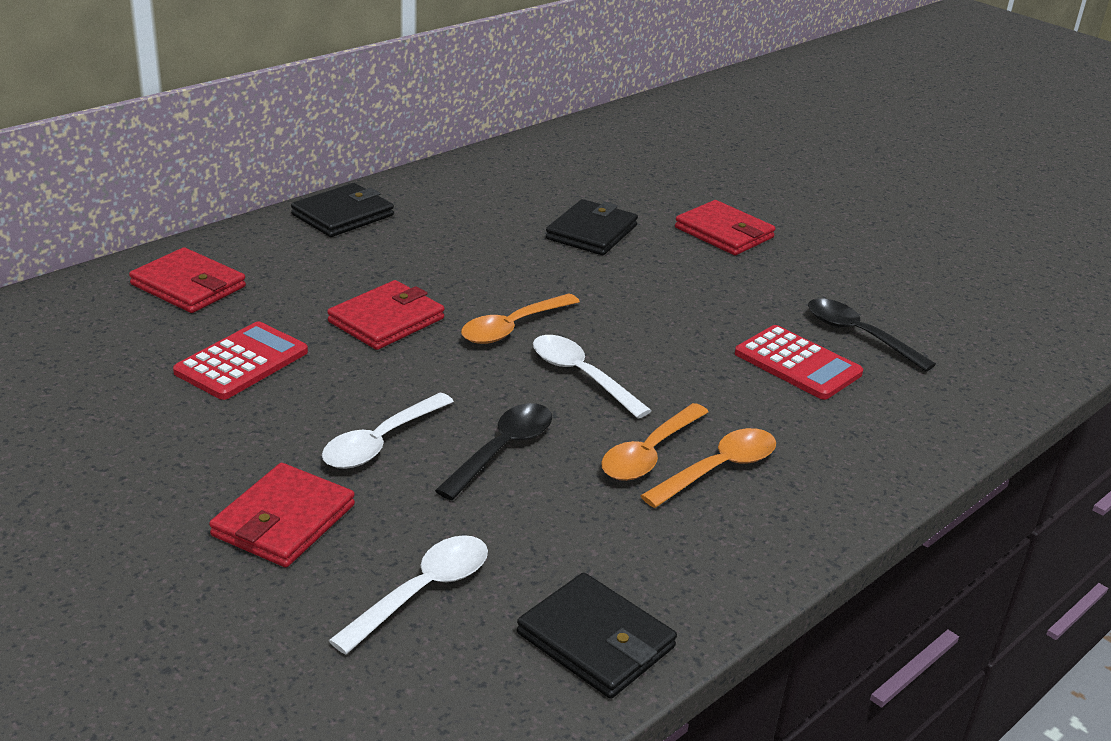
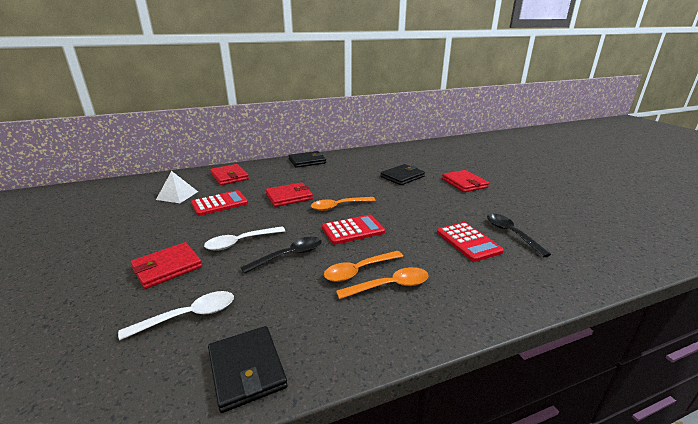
camera: 25 degrees right, 5 degrees down
(110, 357) = (177, 195): none -> white pyramid
(581, 376) = (353, 230): white spoon -> red calculator

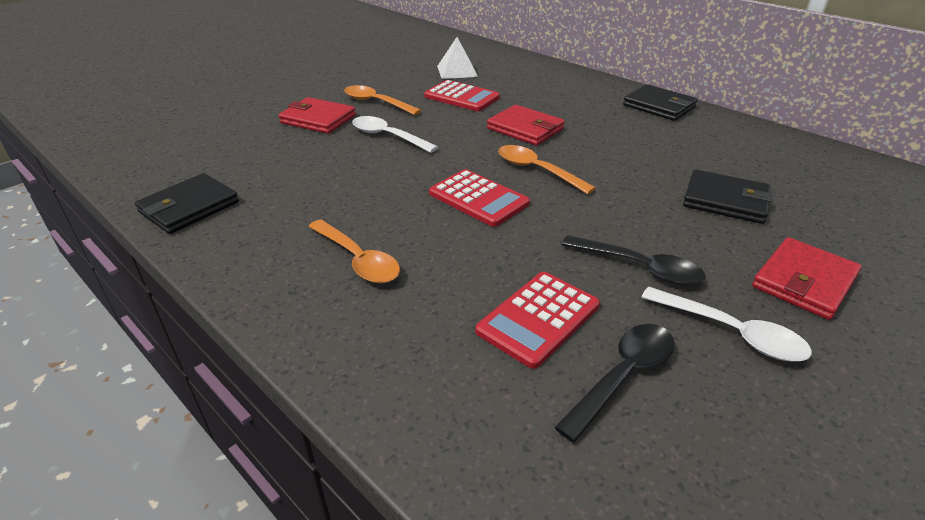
camera: 65 degrees right, 10 degrees up
(189, 316) = (251, 156): white spoon -> white spoon (732, 333)
(229, 176) = (536, 78): red wallet -> none
(289, 255) = (381, 172): black spoon -> black spoon (640, 267)
(358, 271) = (378, 228): orange spoon -> orange spoon (376, 102)

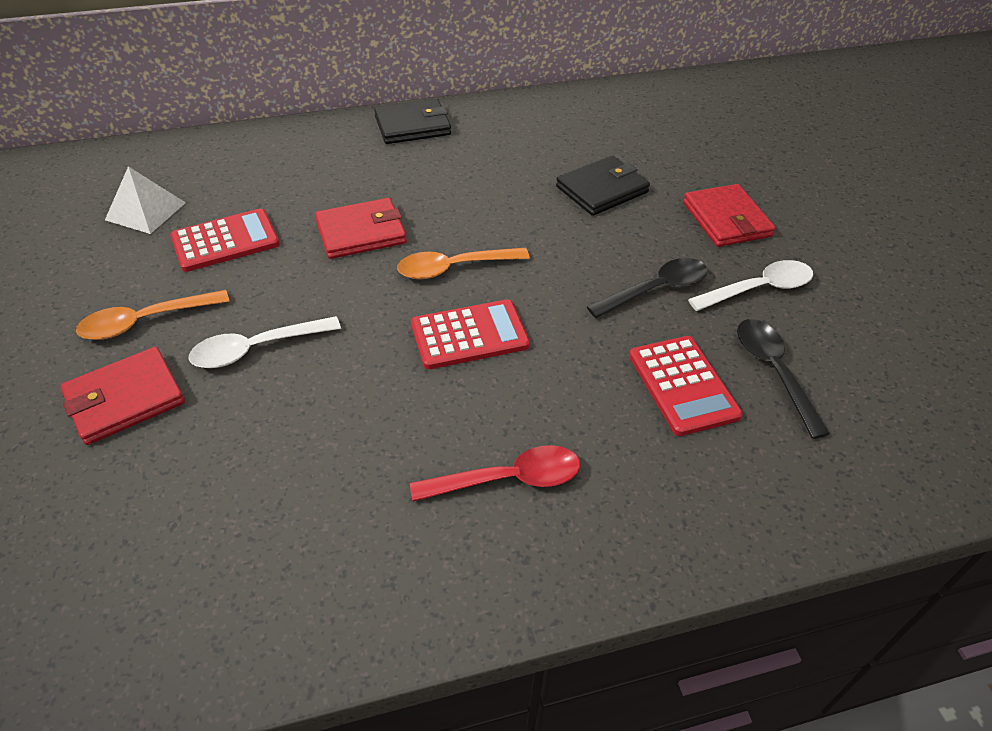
camera: 60 degrees left, 10 degrees up
(189, 207) = (244, 626): black wallet -> none
(358, 260) = (508, 479): orange spoon -> red spoon

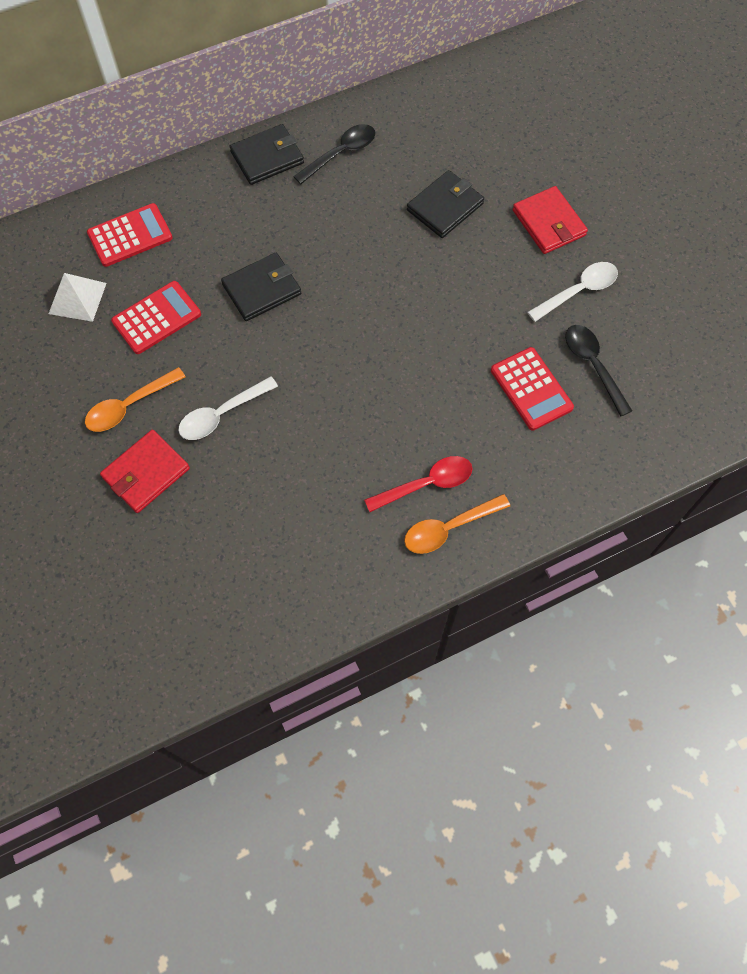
camera: 10 degrees left, 20 degrees up
(361, 232) = (262, 289): red wallet -> black wallet
(454, 268) = (345, 312): orange spoon -> orange spoon (448, 528)
(469, 335) = (373, 373): red calculator -> red calculator (130, 235)
(656, 289) = (502, 305): black spoon -> black spoon (341, 153)

